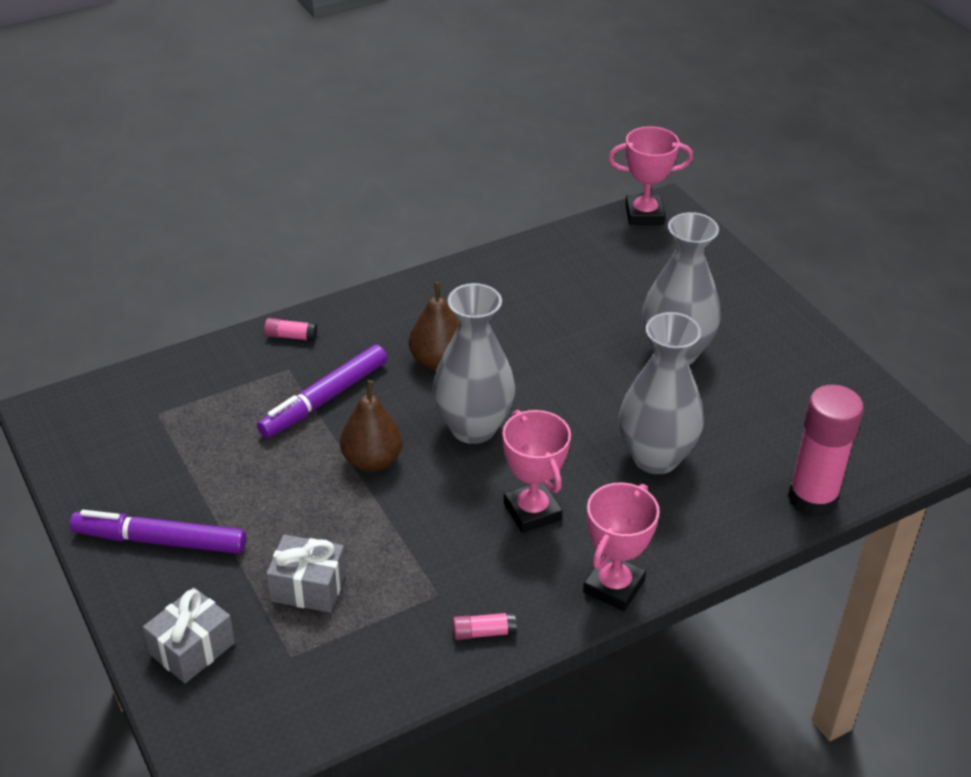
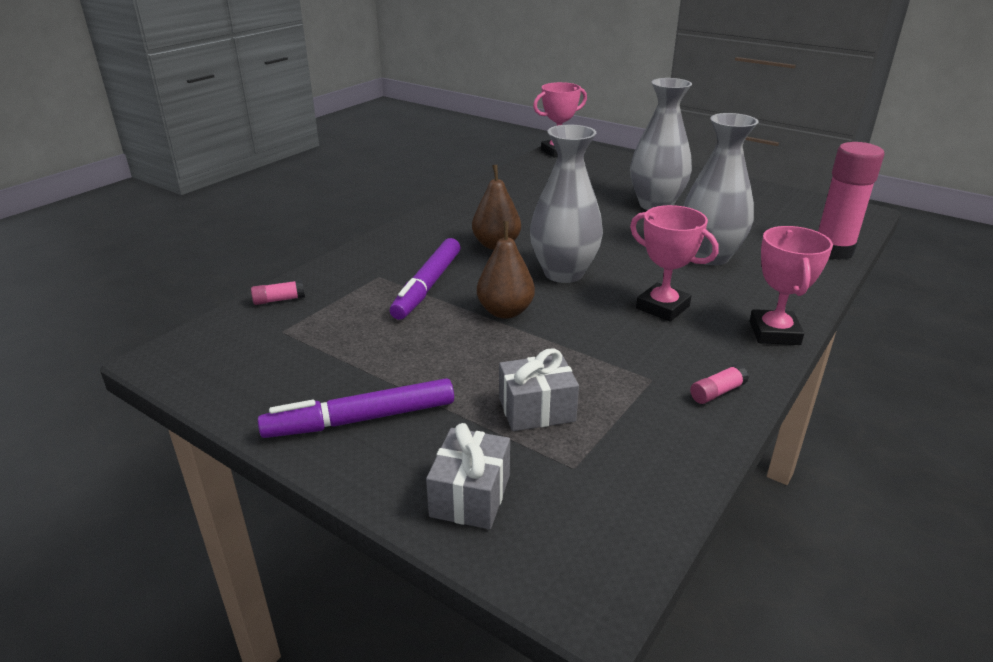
camera: 25 degrees left, 10 degrees down
(291, 336) = (363, 258): pink glue stick -> pink glue stick (279, 300)

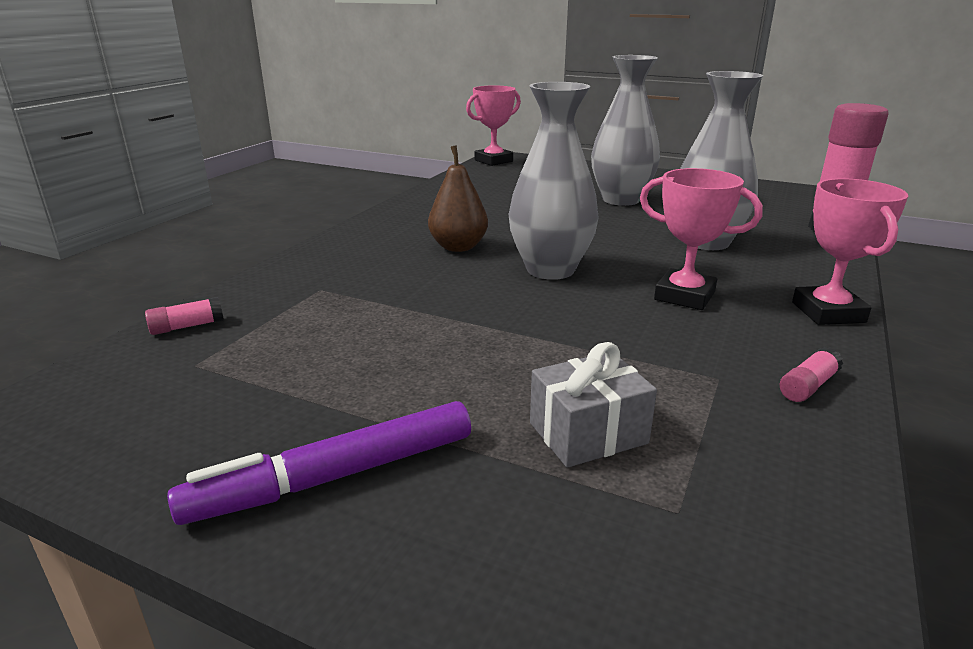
camera: 10 degrees left, 5 degrees down
(427, 286) = (387, 295): purple marker -> none
(470, 496) = (542, 579): grey gift -> none
(505, 311) = (496, 316): brown pear -> none

